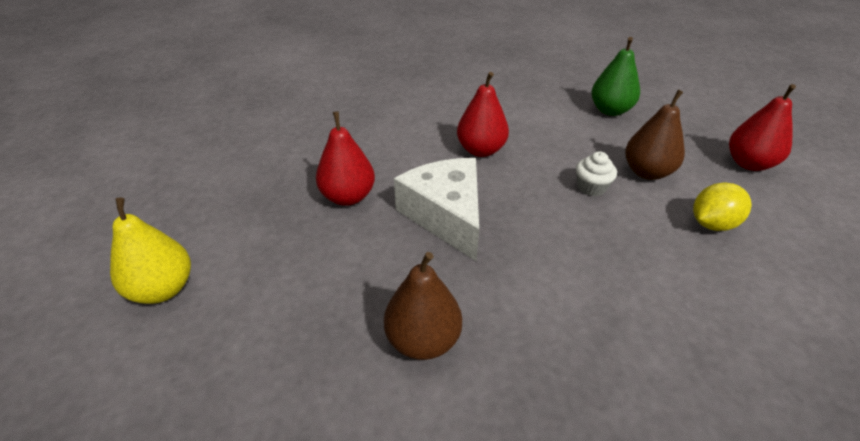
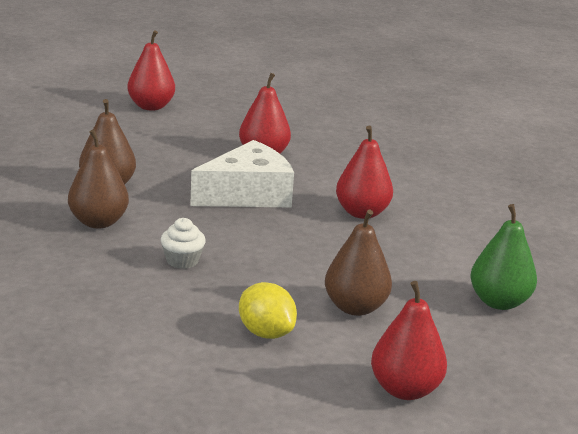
camera: 80 degrees right, 15 degrees down
(163, 289) = (151, 106): yellow pear -> red pear
(529, 349) = (98, 222): none -> brown pear
(591, 187) = (313, 269): white cupcake -> white cupcake (182, 260)

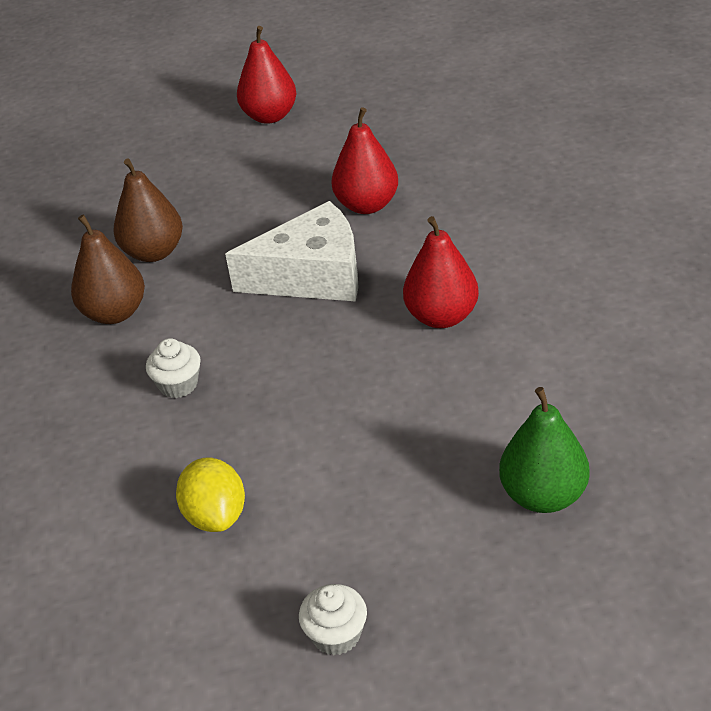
camera: 25 degrees right, 15 degrees up
(355, 307) = (346, 485): brown pear -> none
(405, 389) = (336, 635): red pear -> white cupcake

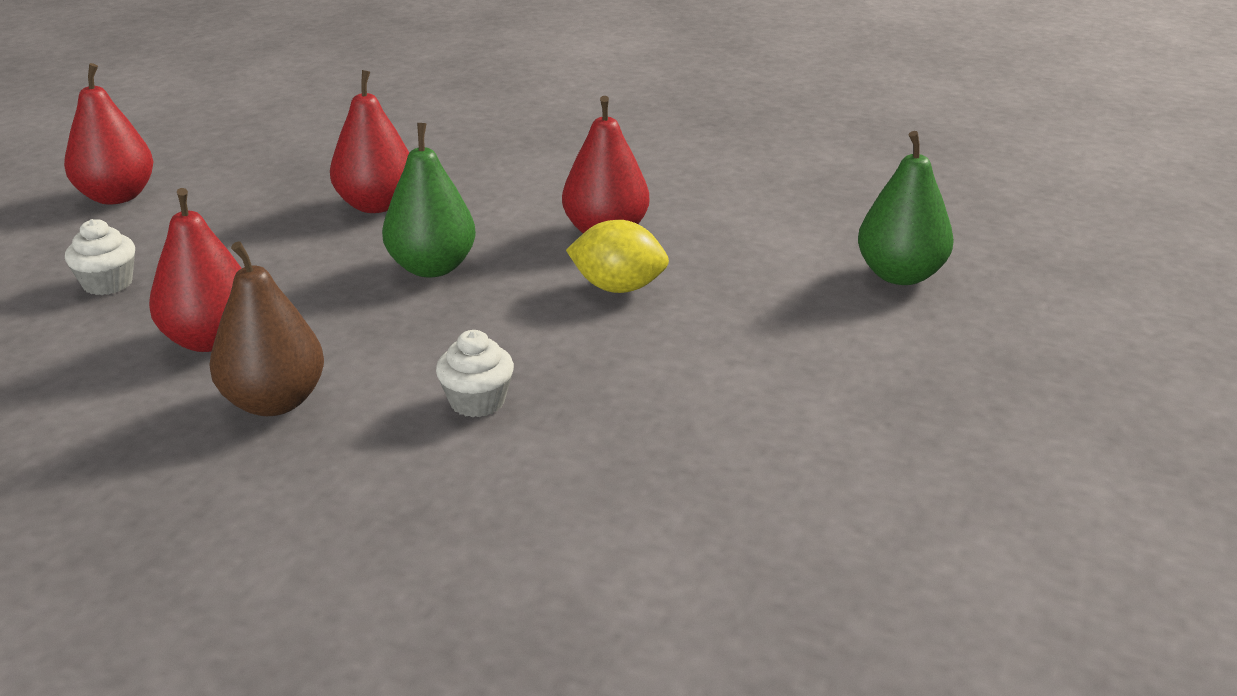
camera: 60 degrees left, 10 degrees down
(154, 252) = (211, 340): brown pear -> red pear
(216, 515) = (725, 448): yellow lemon -> yellow lemon (618, 288)
(312, 275) = (432, 268): white cheese -> green pear
(336, 635) = (973, 435): white cupcake -> white cupcake (108, 283)

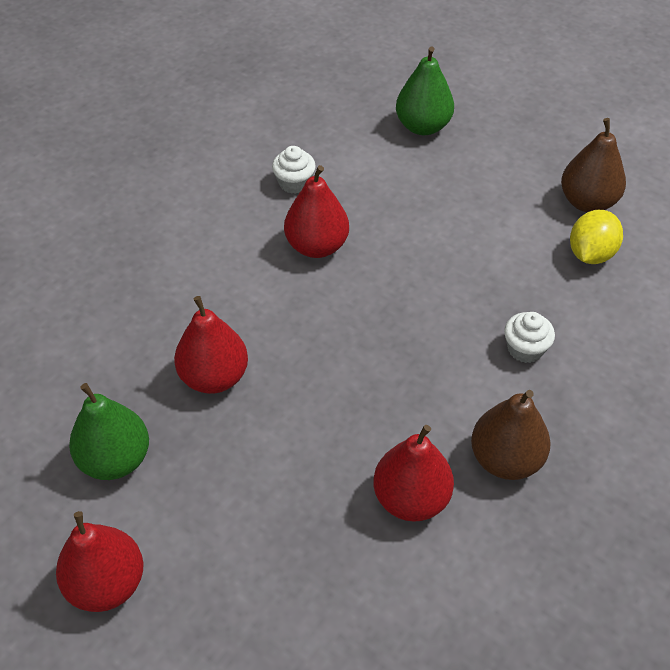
camera: 75 degrees left, 20 degrees up
(108, 283) = (293, 579): white cupcake -> white cupcake (294, 183)
(432, 268) = (338, 352): green pear -> green pear (115, 459)
(618, 288) = (400, 255): yellow lemon -> yellow lemon (590, 254)
(836, 438) = (587, 202): none -> brown pear

